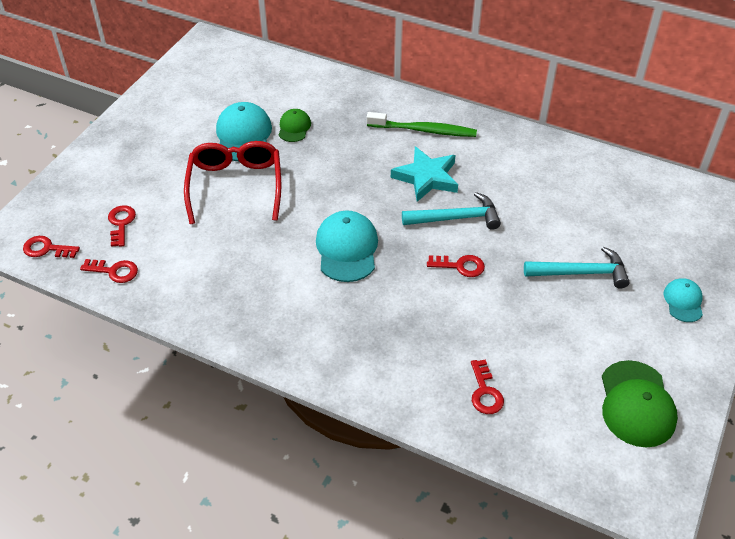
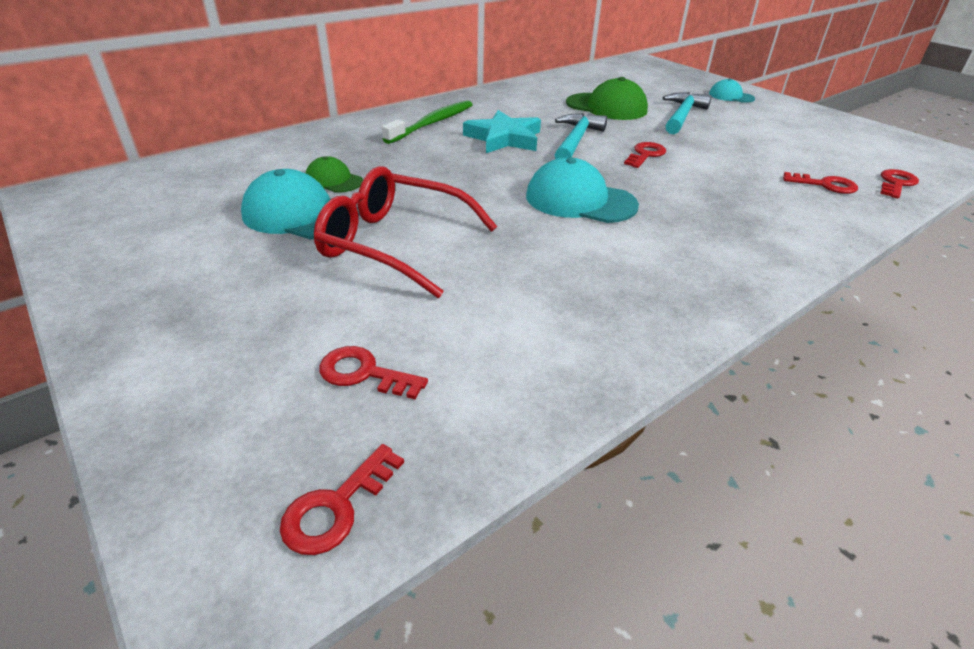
camera: 65 degrees left, 10 degrees down
(114, 271) = (483, 411): red key -> red key (896, 183)
(636, 404) = (842, 135): green cap -> green cap (606, 107)

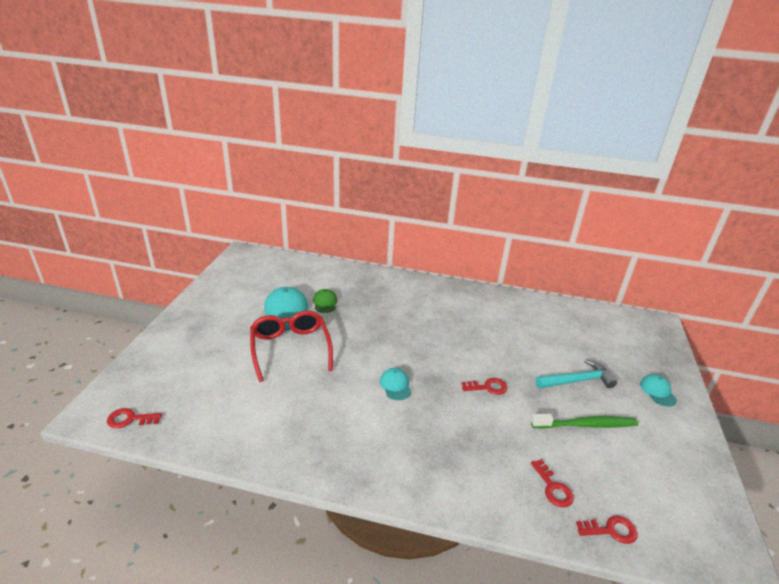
camera: 50 degrees right, 5 degrees down
(364, 373) = (197, 389): red key -> none
(432, 123) = (421, 296): green toothbrush -> green toothbrush (586, 425)
(504, 138) = (436, 327): turquoise star -> none
(575, 141) = (469, 352): turquoise hammer -> none
(580, 200) = (395, 385): turquoise cap -> turquoise cap, size x0.57
(606, 107) = (540, 343): green cap -> none

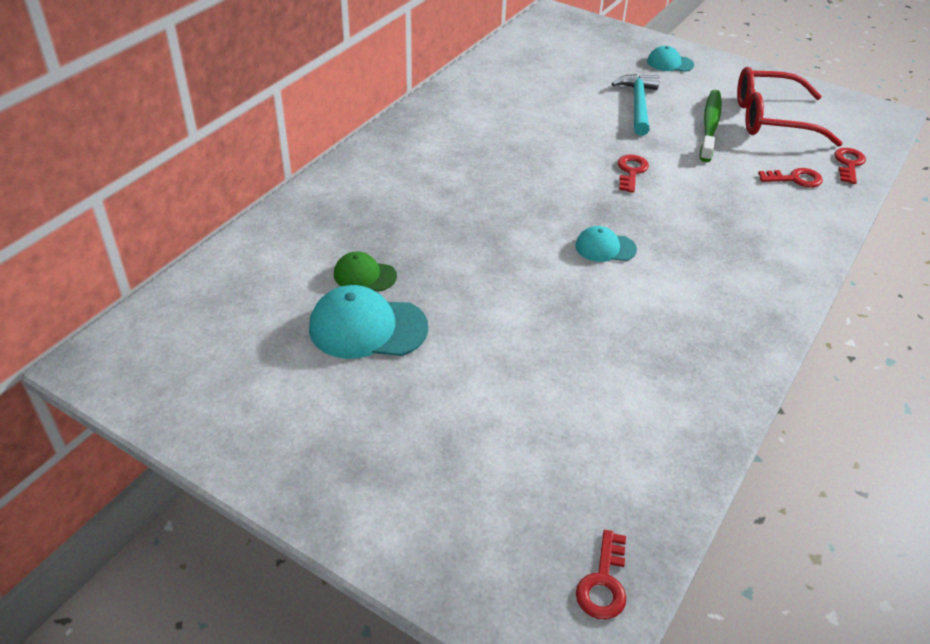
camera: 70 degrees left, 10 degrees up
(290, 348) = (479, 341): red glasses -> red glasses (771, 119)

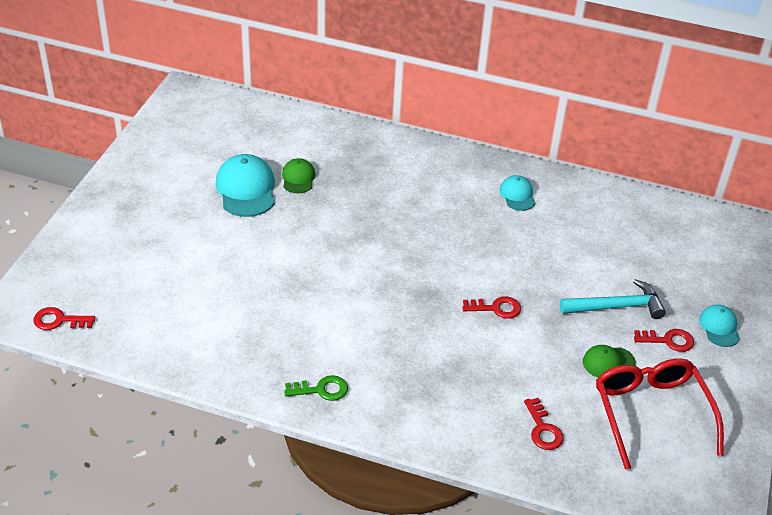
camera: 75 degrees right, 0 degrees up
(605, 248) = (378, 299): turquoise cap -> turquoise cap (517, 195)
(710, 125) = (608, 362): green toothbrush -> green cap
(747, 316) = (321, 390): none -> green key
(848, 164) = (595, 476): red key -> red key (668, 340)

